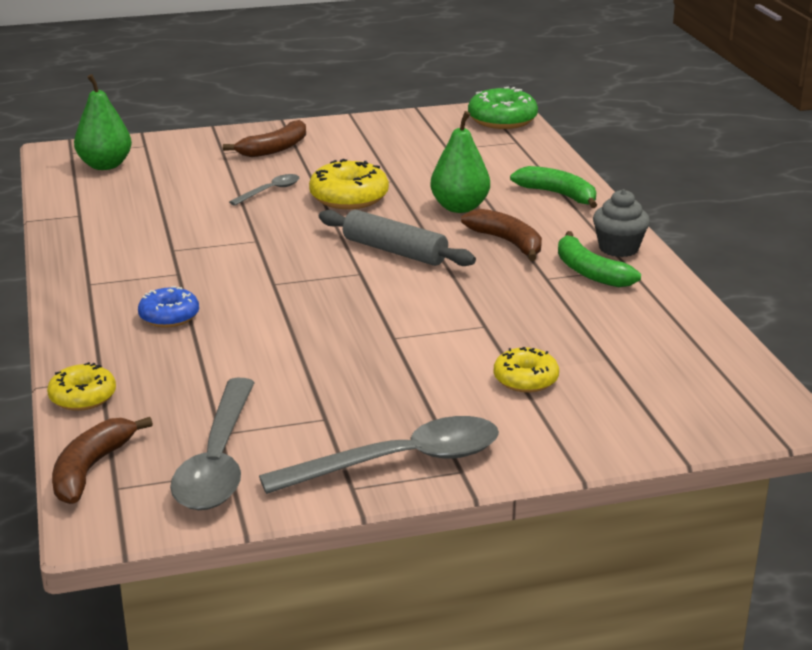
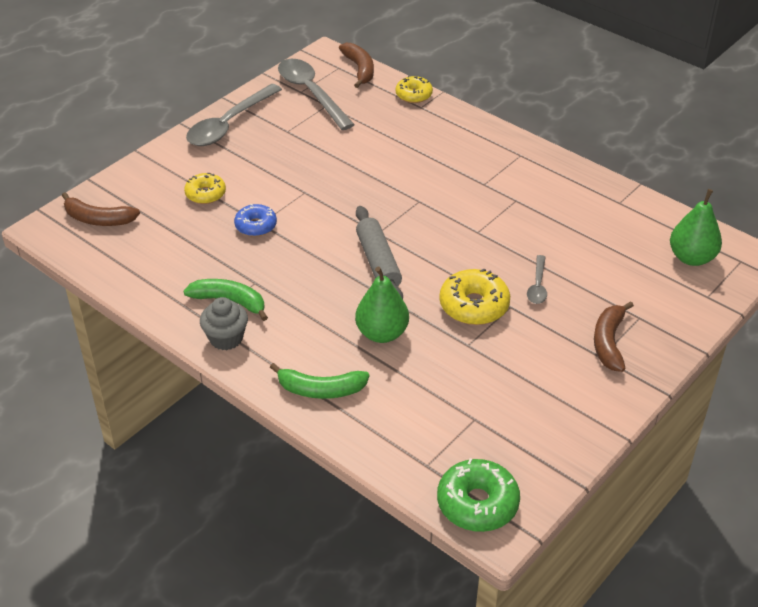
camera: 145 degrees right, 15 degrees up
(169, 316) = (442, 153): blue donut -> blue donut (256, 226)
(394, 251) = (378, 262): grey rolling pin -> grey rolling pin turned 75 degrees clockwise
(507, 242) = (311, 307): brown banana -> brown banana (98, 219)

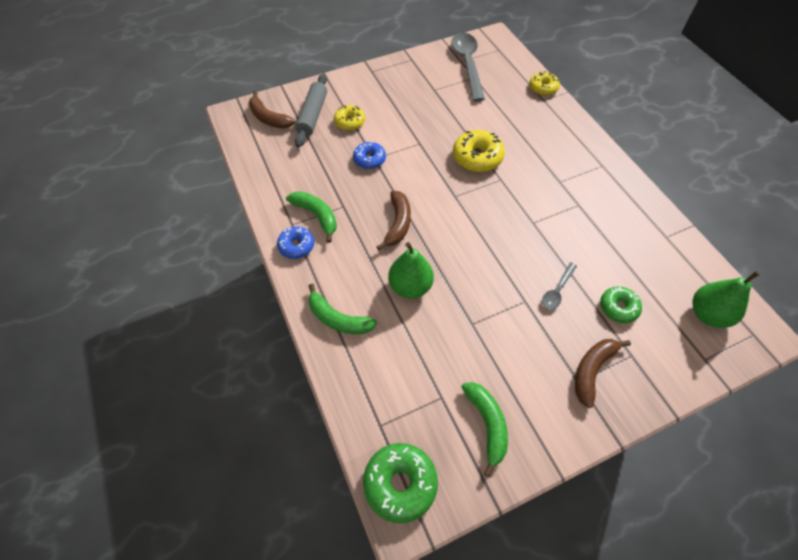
camera: 25 degrees right, 15 degrees up
(226, 338) = (296, 246): grey cupcake -> blue donut
(229, 124) = (396, 72): grey spoon -> none
(359, 69) = (513, 55): brown banana -> brown banana (397, 224)
(378, 262) = (441, 222): grey rolling pin -> grey rolling pin (313, 115)
(474, 306) = (495, 289): yellow donut -> yellow donut (477, 157)
(533, 424) = (487, 424): none -> green banana
(605, 280) = (618, 308): none -> green donut

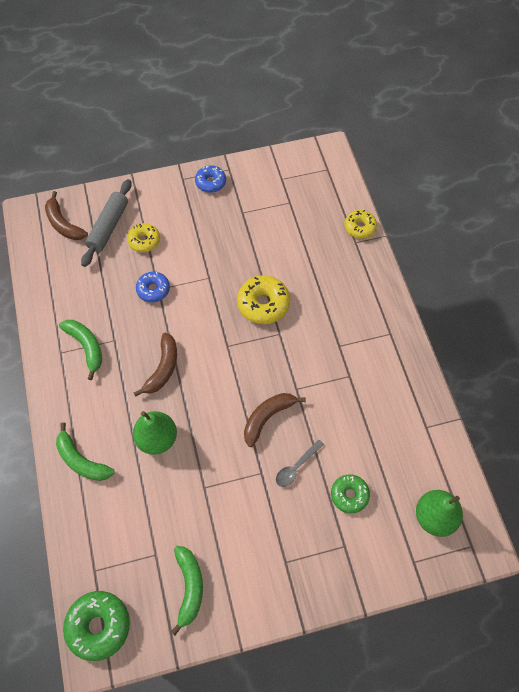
camera: 10 degrees right, 5 degrees up
(296, 246) = (60, 377): blue donut -> blue donut (210, 182)
(467, 64) = (287, 185): grey spoon -> none
(592, 370) = (302, 553): brown banana -> brown banana (267, 417)

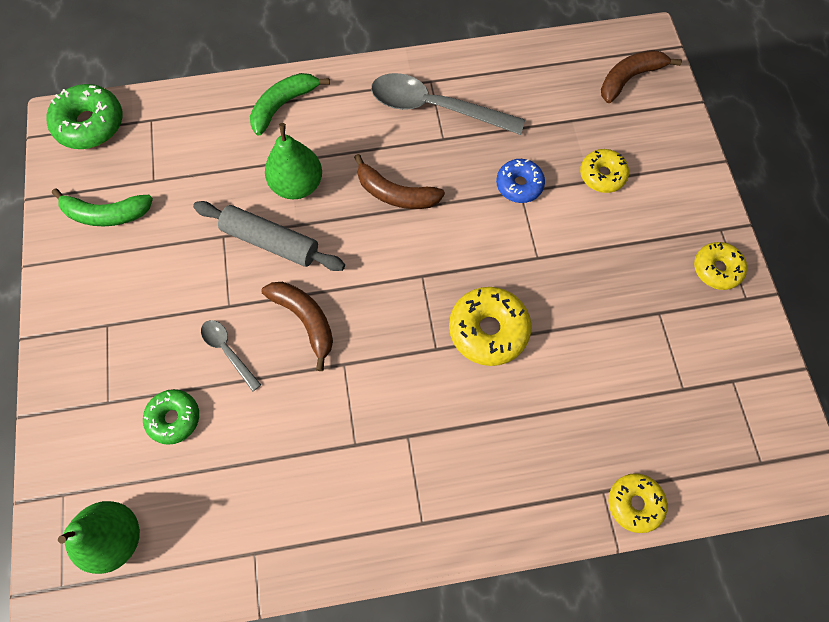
camera: 95 degrees right, 5 degrees up
(86, 347) = (435, 108): green banana -> grey spoon
(108, 227) = (626, 131): grey rolling pin -> grey rolling pin (270, 242)
(210, 182) = (716, 269): blue donut -> yellow donut

